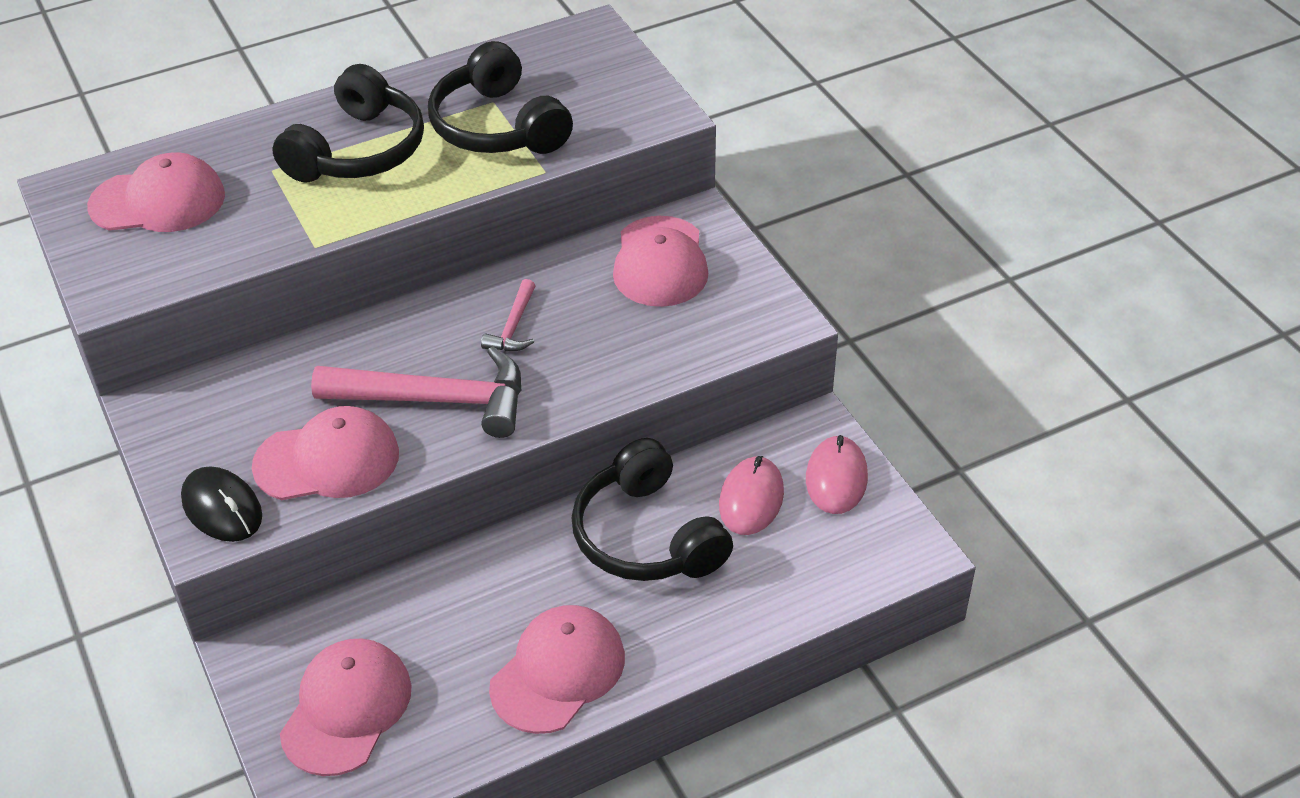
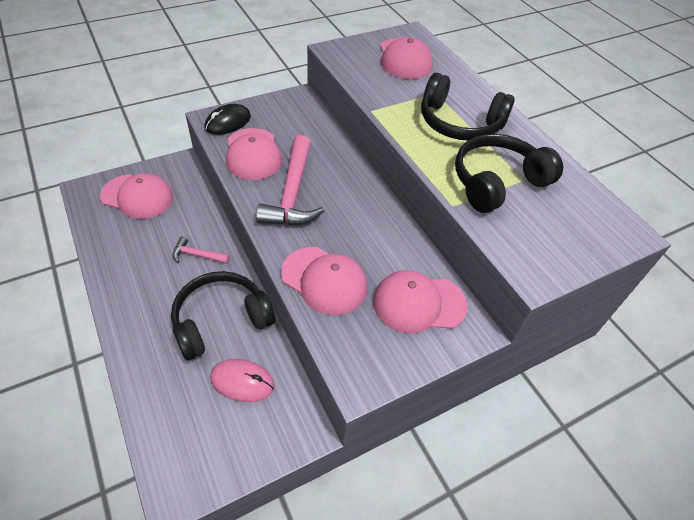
camera: 85 degrees right, 5 degrees up
(513, 327) = (352, 225): pink hammer -> pink hammer (197, 255)
(558, 672) = (133, 277): pink cap -> pink cap (324, 280)
(836, 478) = (254, 440): pink mouse -> none

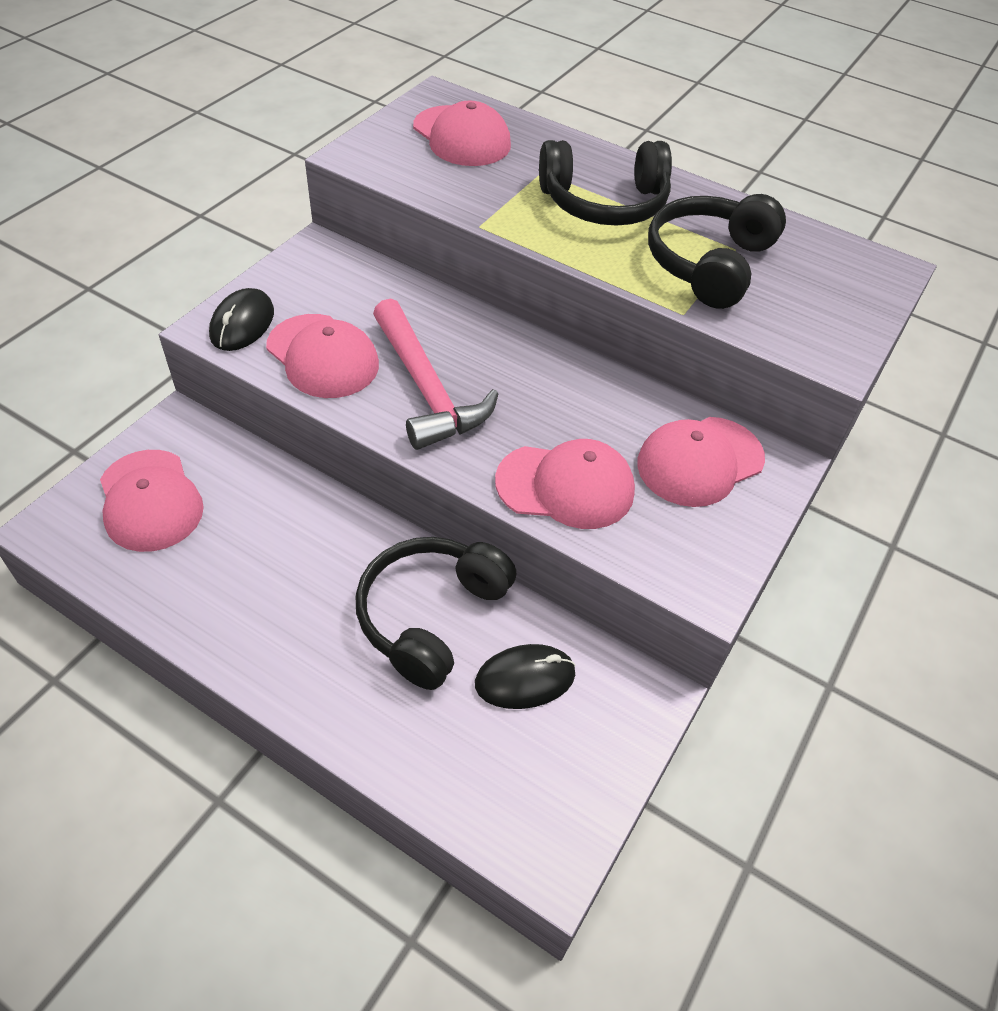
camera: 30 degrees left, 0 degrees up
(137, 196) = (150, 501): pink cap -> pink cap turned 75 degrees clockwise
(197, 255) = (321, 544): pink hammer -> none
(242, 381) = (525, 679): pink mouse -> black mouse

